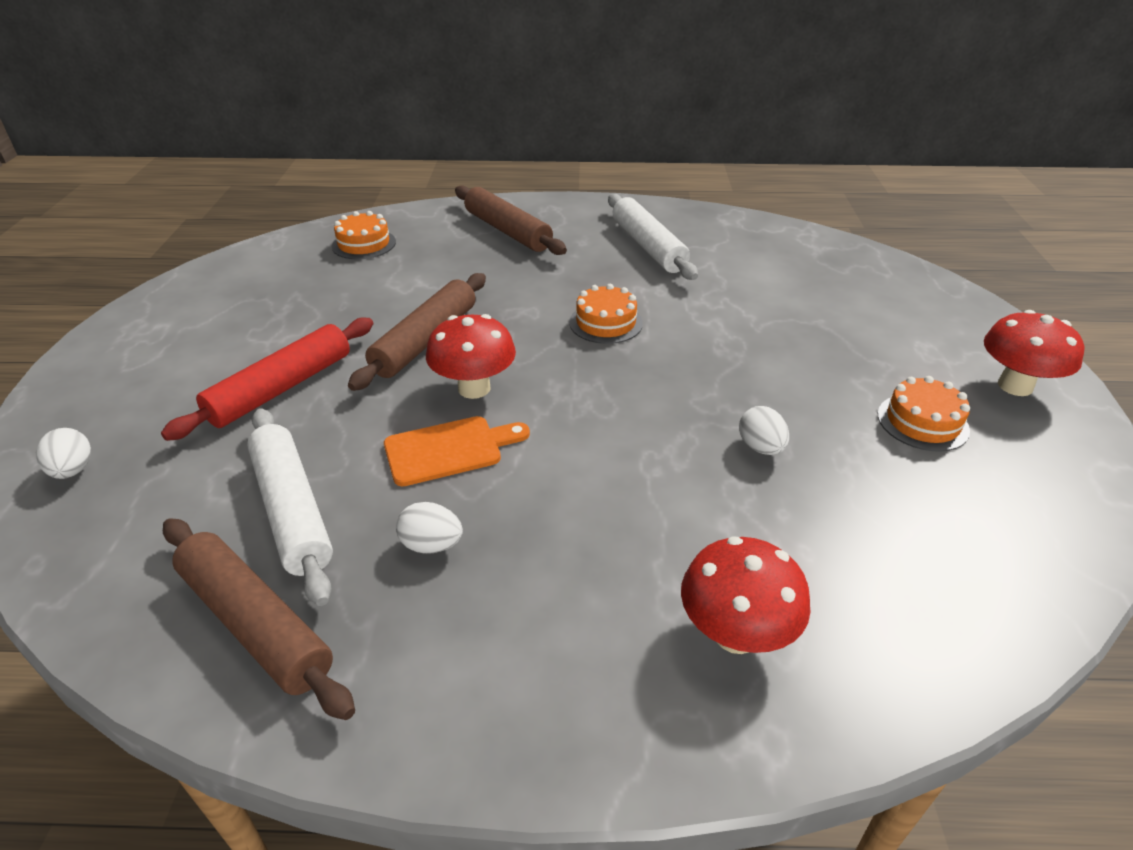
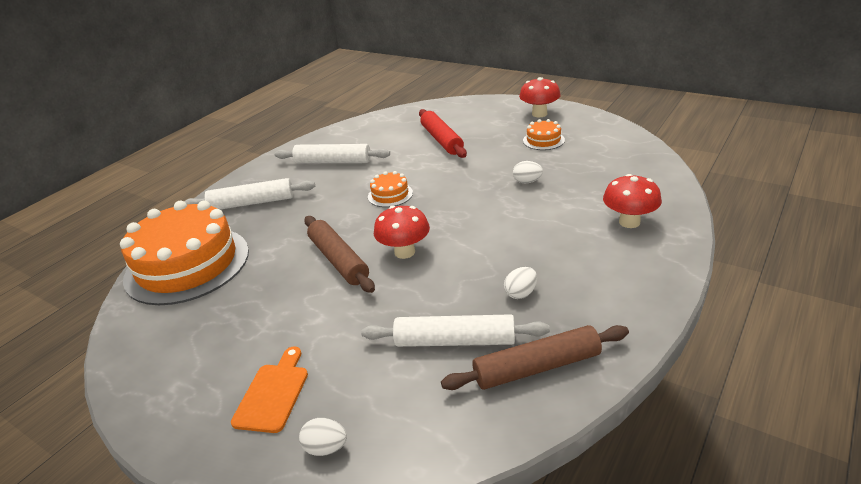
camera: 55 degrees left, 5 degrees down
(281, 388) = (328, 330): red rolling pin -> red rolling pin (441, 140)
(364, 244) = (187, 264): orange cake -> orange cake, size x2.39
(449, 450) = (451, 272): orange cutting board -> orange cutting board (273, 393)
(507, 231) = (252, 203): brown rolling pin -> white rolling pin

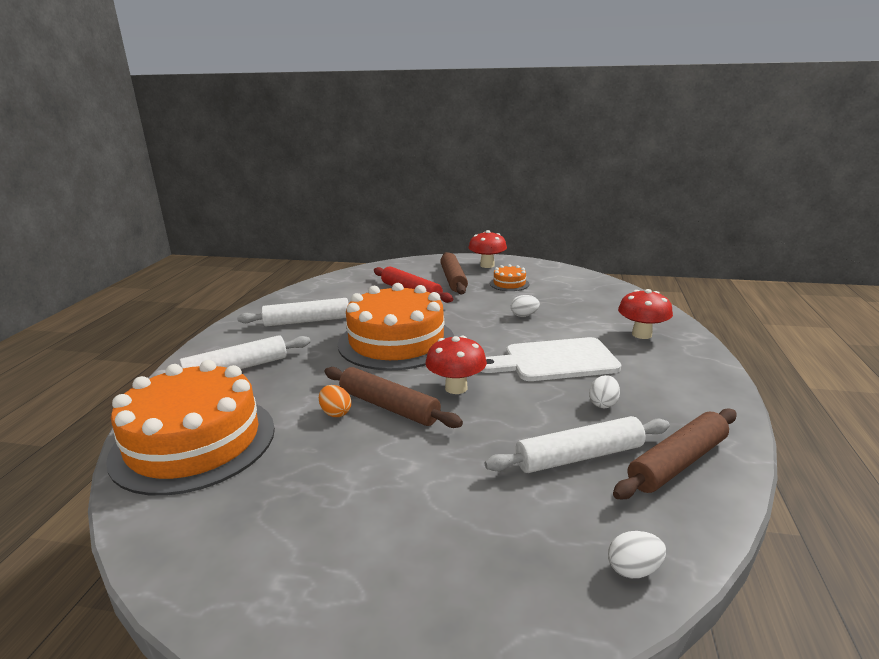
camera: 25 degrees left, 10 degrees down
(273, 393) = (421, 555): orange cutting board -> none
(296, 258) = (335, 413): none -> orange egg
(326, 448) = (535, 597): white egg -> white egg (633, 569)
(390, 195) = (396, 341): orange cake -> orange cake, size x2.39
(492, 129) = (453, 280): none -> brown rolling pin
(514, 239) = (554, 361): none -> white cutting board

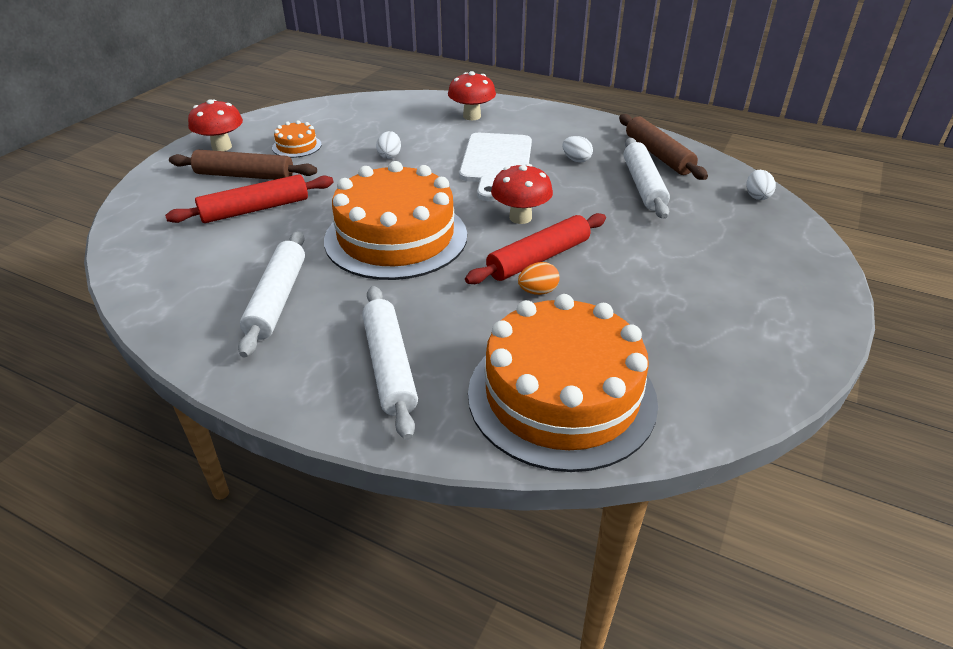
camera: 75 degrees left, 15 degrees up
(389, 406) = (538, 258): brown rolling pin -> red rolling pin

